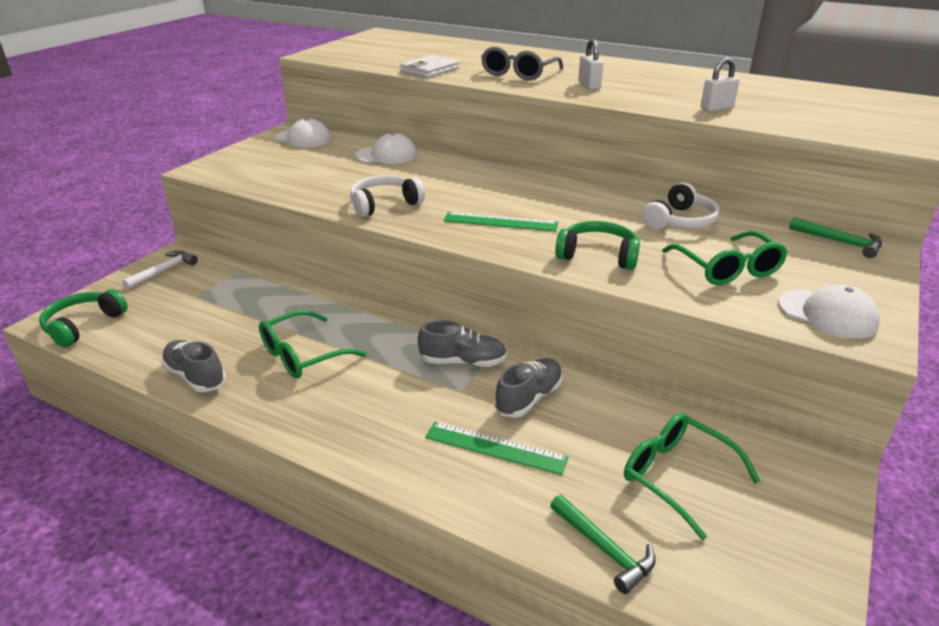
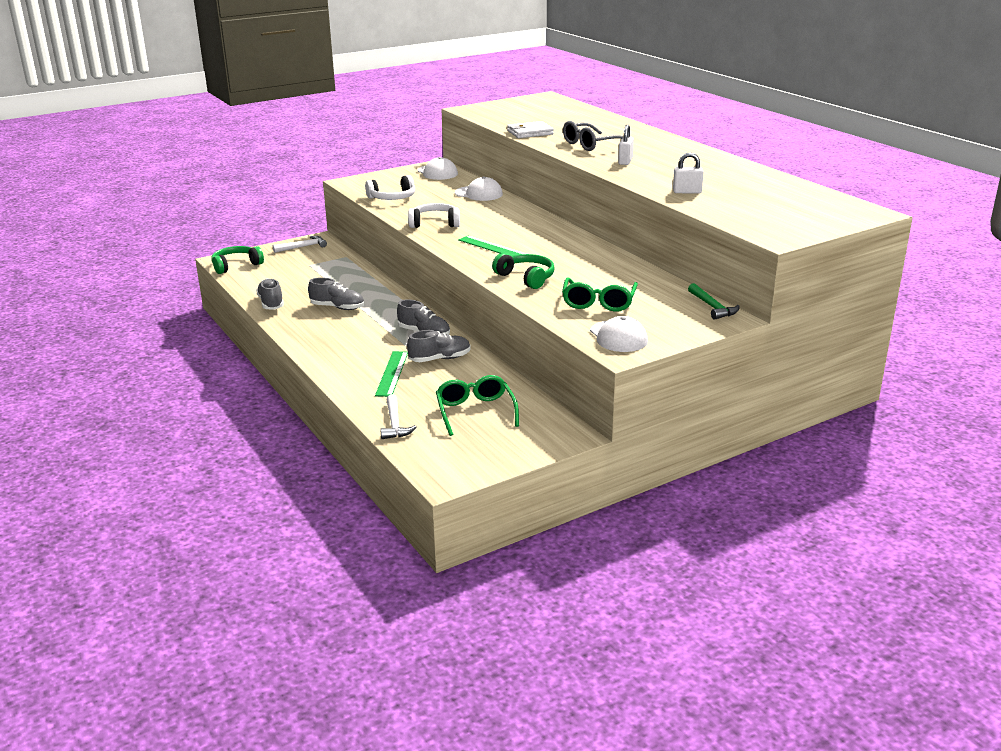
camera: 30 degrees right, 5 degrees down
(303, 355) = (337, 307): green glasses -> grey shoe
(495, 447) = (392, 373): green ruler -> green ruler turned 45 degrees clockwise
(604, 549) = (395, 424): green hammer -> white hammer
(680, 221) = (618, 272): white headphones -> white headphones (392, 198)

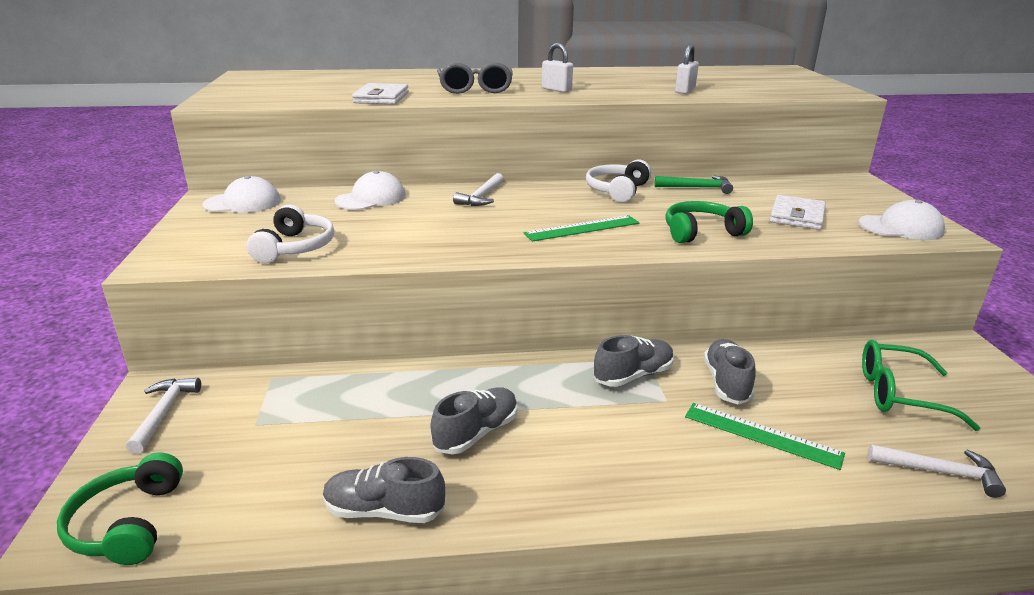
camera: 65 degrees left, 0 degrees up
(435, 223) = (448, 242): white headphones -> white headphones (617, 190)
(516, 216) = (482, 197): none -> white hammer
(598, 302) = (797, 216): green glasses -> white wallet
(712, 307) = (825, 180): green hammer -> green hammer (697, 188)

